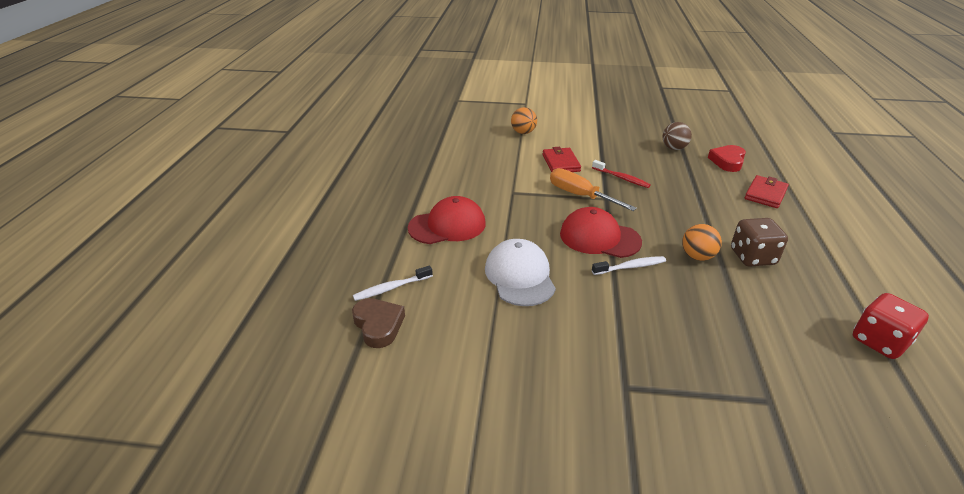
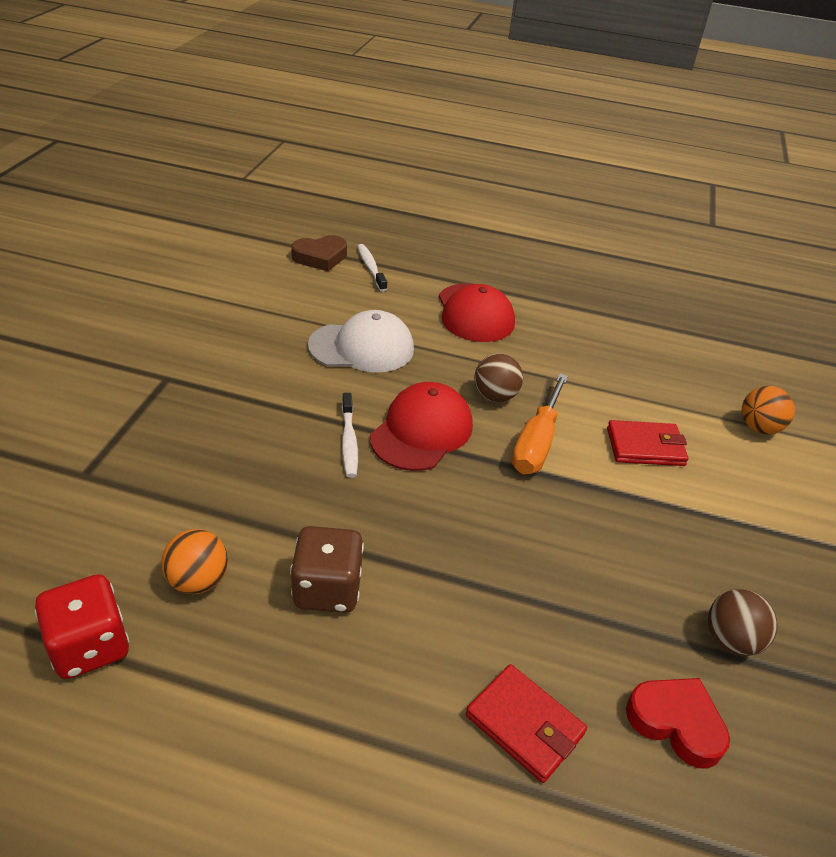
camera: 95 degrees right, 5 degrees up
(545, 212) = (495, 396): none -> brown ball
(580, 196) = (536, 442): orange screwdriver -> orange screwdriver turned 150 degrees clockwise
(621, 178) = (593, 509): red toothbrush -> none
(697, 256) = (350, 519): orange ball -> orange ball (198, 580)

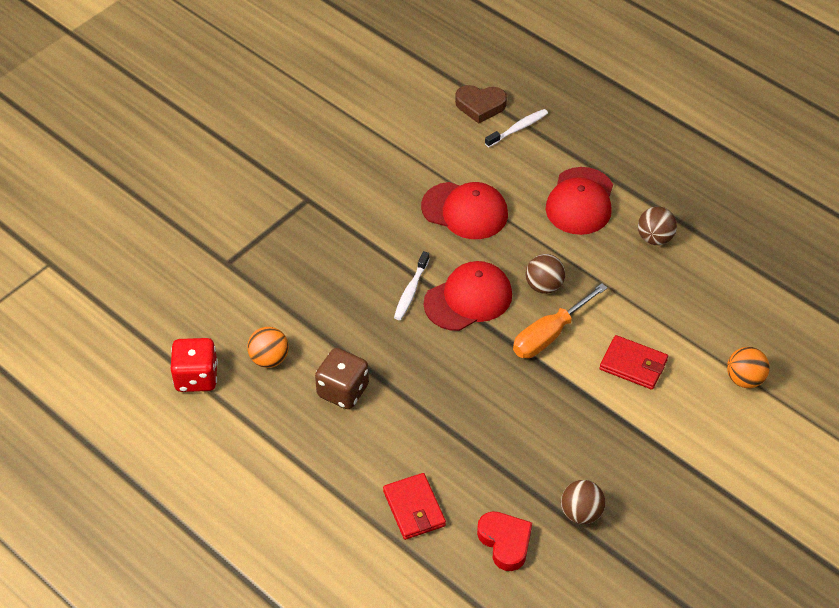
camera: 30 degrees right, 10 degrees up
(362, 347) = (465, 211): white cap -> red cap
(371, 268) = (518, 128): white toothbrush -> white toothbrush turned 45 degrees clockwise
(569, 327) = (655, 238): none -> brown ball

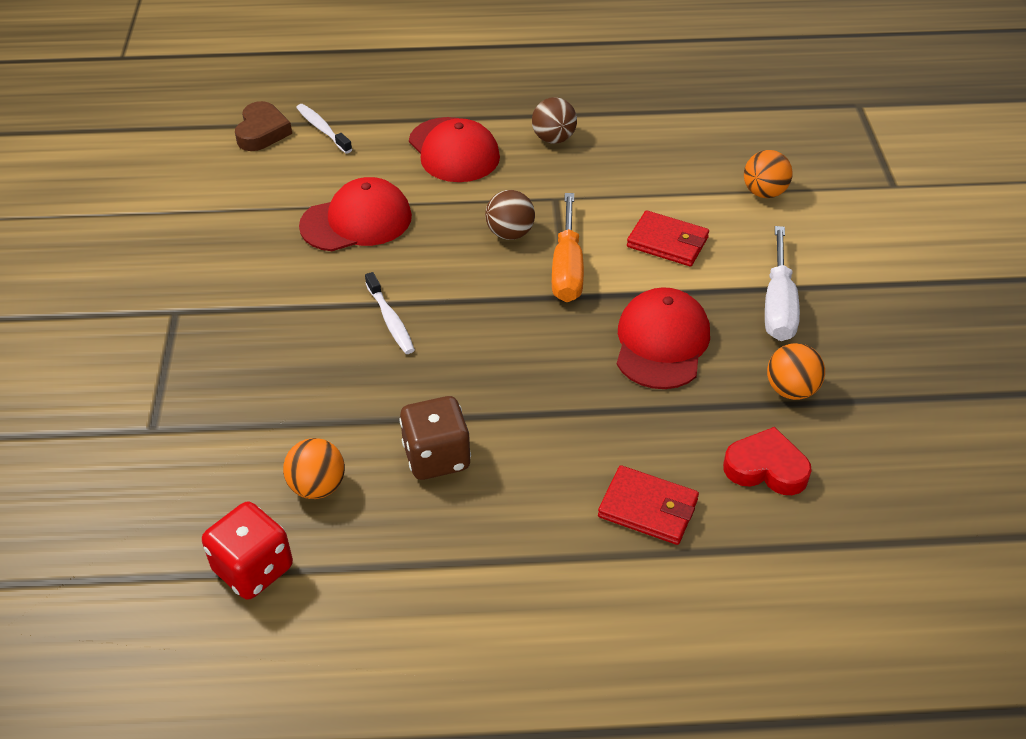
camera: 45 degrees left, 5 degrees down
(468, 299) = (455, 289): red cap -> red cap (661, 343)
(480, 106) = (262, 132): brown heart -> brown heart turned 45 degrees counterclockwise
(518, 128) = (322, 129): white toothbrush -> white toothbrush turned 45 degrees counterclockwise
(581, 513) = (791, 390): brown ball -> orange ball
(633, 364) = (667, 242): red wallet -> red wallet turned 45 degrees clockwise
(647, 458) = (778, 304): none -> white screwdriver

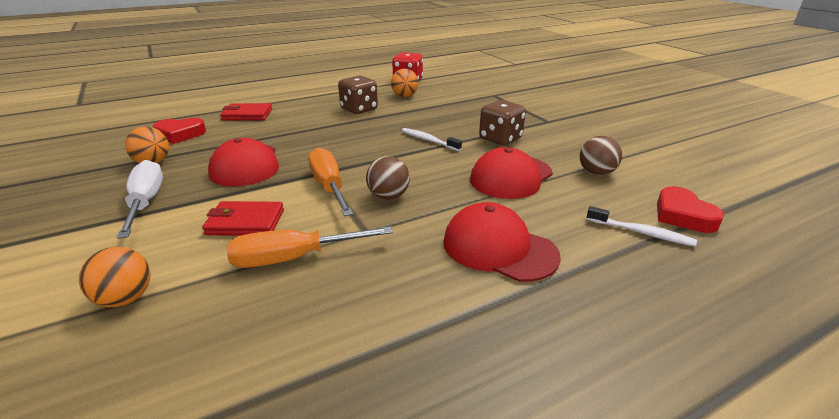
camera: 155 degrees right, 15 degrees down
(262, 132) = (682, 215): brown heart -> red heart
(292, 291) = (500, 139): none -> brown dice
(553, 139) = (405, 293): brown ball -> brown ball (596, 173)
(628, 190) = (294, 258): none -> orange screwdriver

